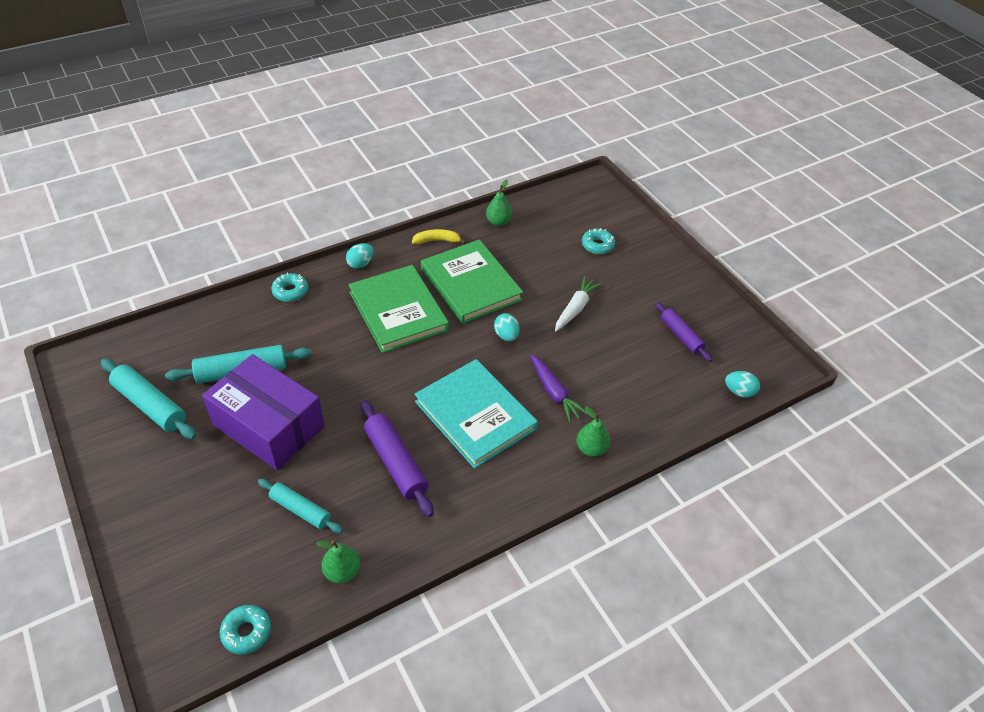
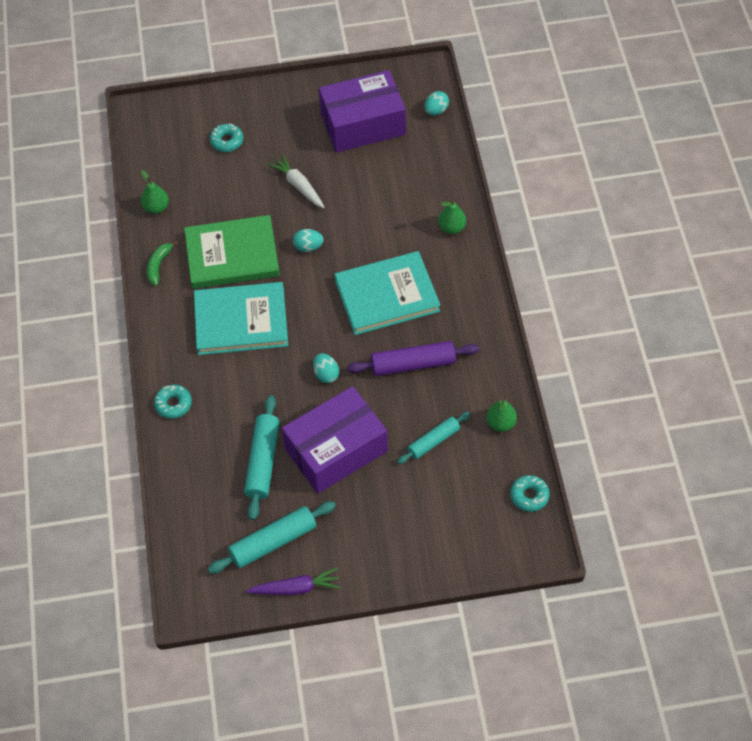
camera: 65 degrees left, 10 degrees up
(360, 264) = (161, 337): turquoise egg -> turquoise egg (326, 374)
(398, 311) = (241, 321): green book -> turquoise book
(437, 241) = (158, 265): yellow banana -> green banana
(554, 393) = (386, 233): purple carrot -> purple carrot (296, 588)
(681, 336) = (363, 124): purple rolling pin -> purple box

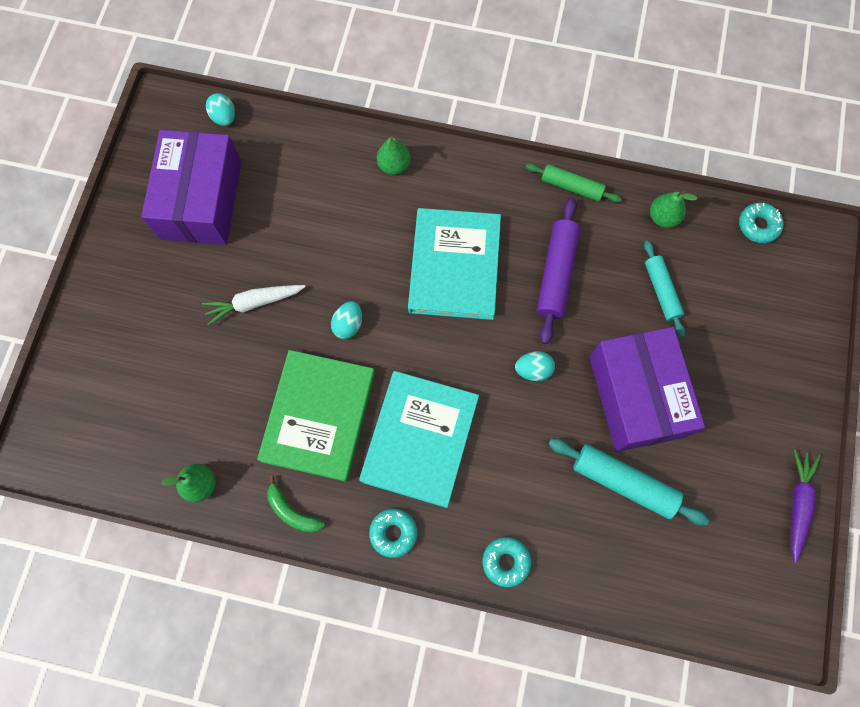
camera: 70 degrees left, 15 degrees up
(227, 141) = (142, 362): turquoise donut -> turquoise donut (393, 533)
(273, 542) = (732, 508): turquoise rolling pin -> none
(495, 350) = (571, 187): none -> green rolling pin

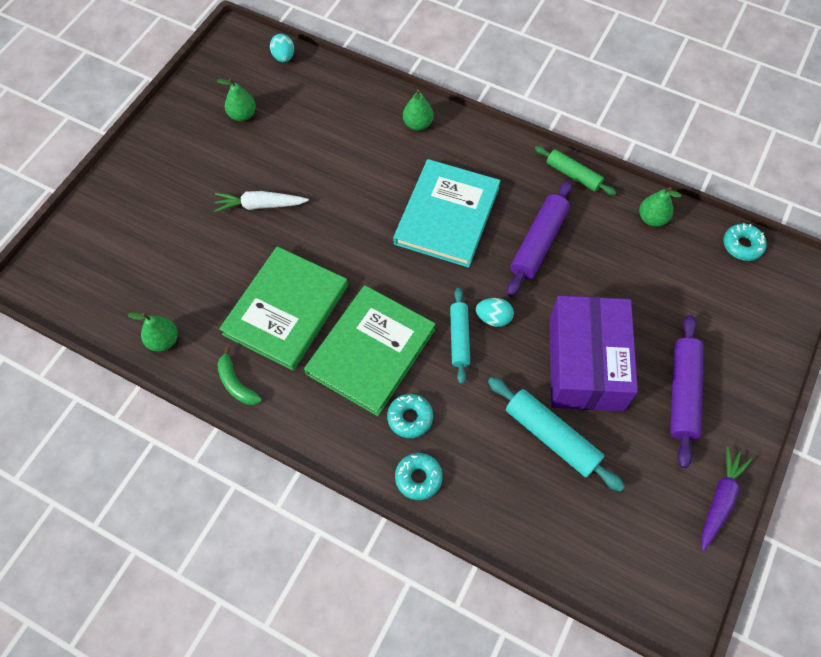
camera: 15 degrees right, 10 degrees down
(201, 200) = (242, 115): purple box -> green pear
(348, 325) = (337, 242): turquoise egg -> none
(393, 533) = (321, 425): turquoise donut -> turquoise donut (410, 418)
(419, 439) = (370, 351): turquoise book -> green book
(661, 291) = (634, 280): turquoise rolling pin -> turquoise rolling pin (459, 338)
(737, 402) = (683, 393): none -> purple rolling pin

